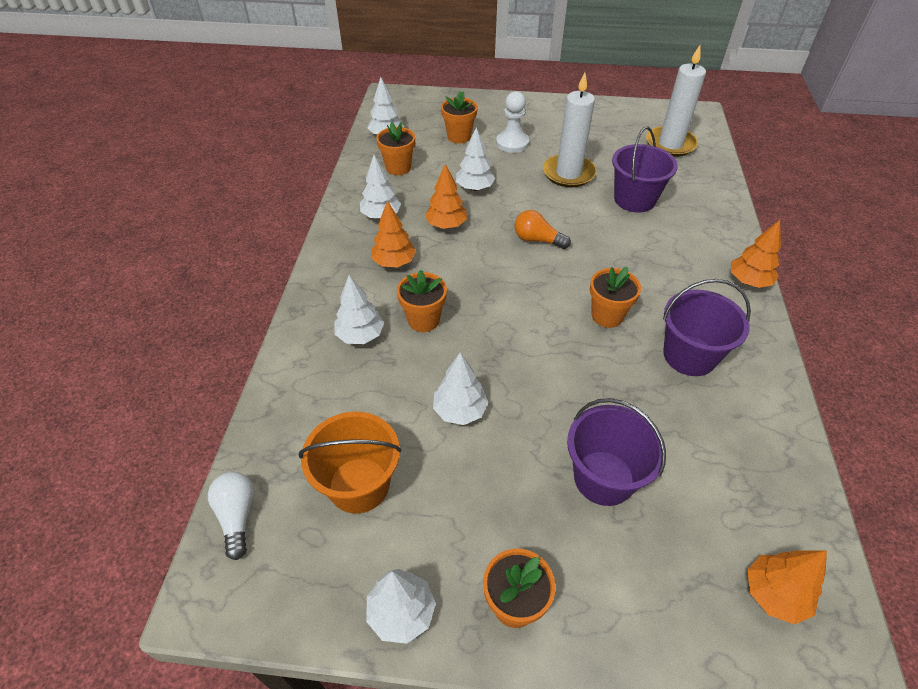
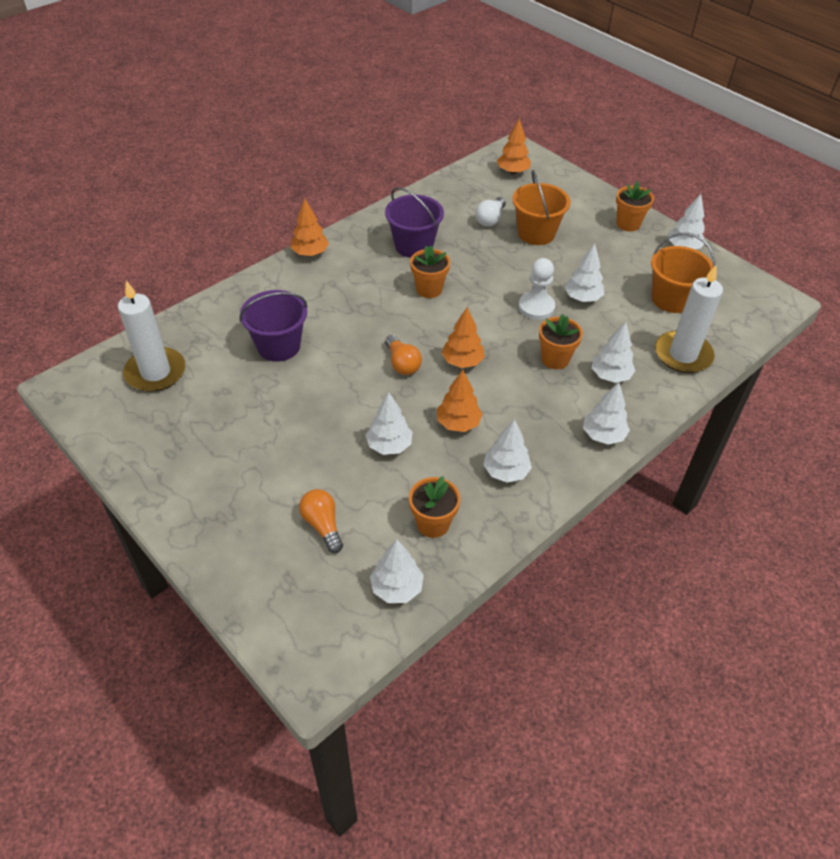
camera: 140 degrees left, 0 degrees up
(237, 516) = (751, 323): white light bulb -> white light bulb (490, 219)
(329, 279) = (603, 435): none -> white tree
(394, 262) = (536, 417): orange tree -> orange tree (462, 361)
(459, 137) = (322, 525): orange flower pot -> orange light bulb
(512, 143) = (284, 475): white pawn -> white pawn (536, 307)
(568, 173) = (288, 404): white candle -> white candle (683, 355)
(603, 478) = (536, 233): purple bucket -> orange bucket

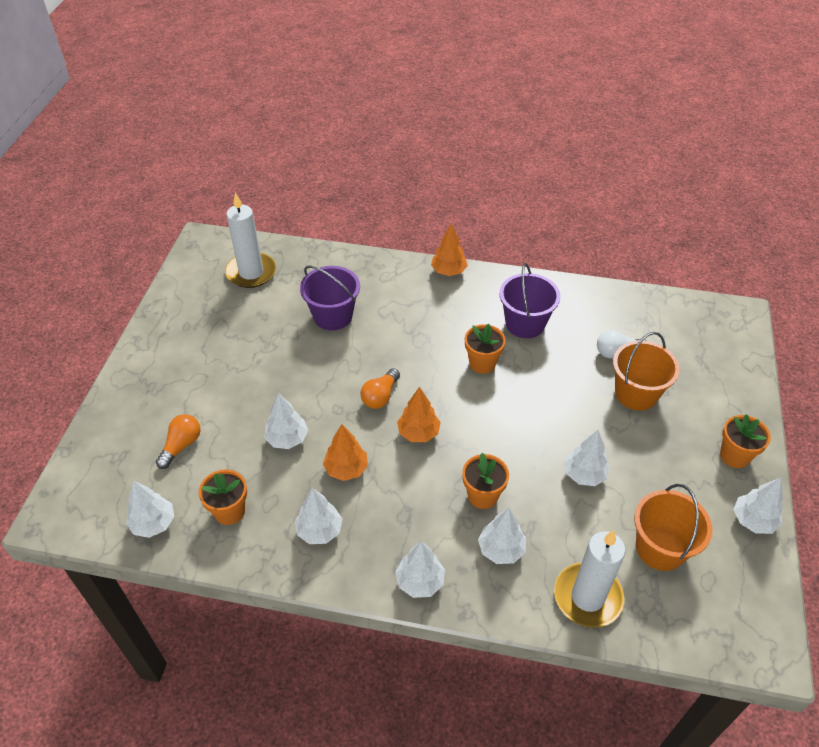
camera: 55 degrees right, 0 degrees up
(513, 172) = (703, 330): orange tree -> none
(536, 307) = (535, 447): white pawn -> none

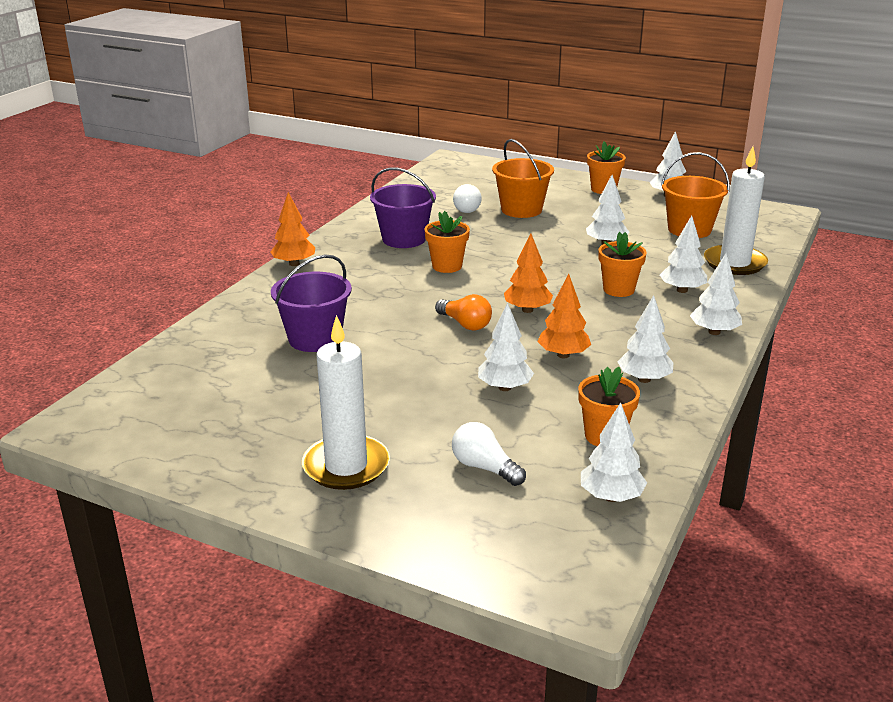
camera: 75 degrees left, 20 degrees down
(181, 445) = (484, 467): orange light bulb -> white light bulb
(251, 272) = (180, 389): white candle -> white candle (346, 466)

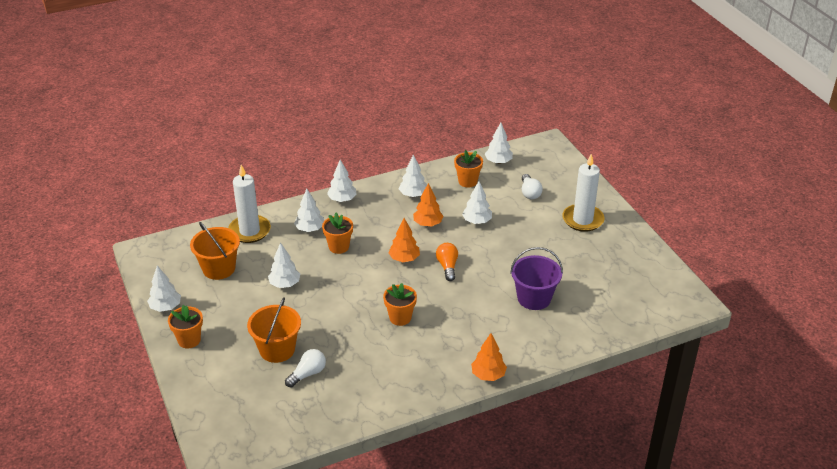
camera: 140 degrees left, 10 degrees up
(404, 239) = (392, 362): purple bucket -> none

